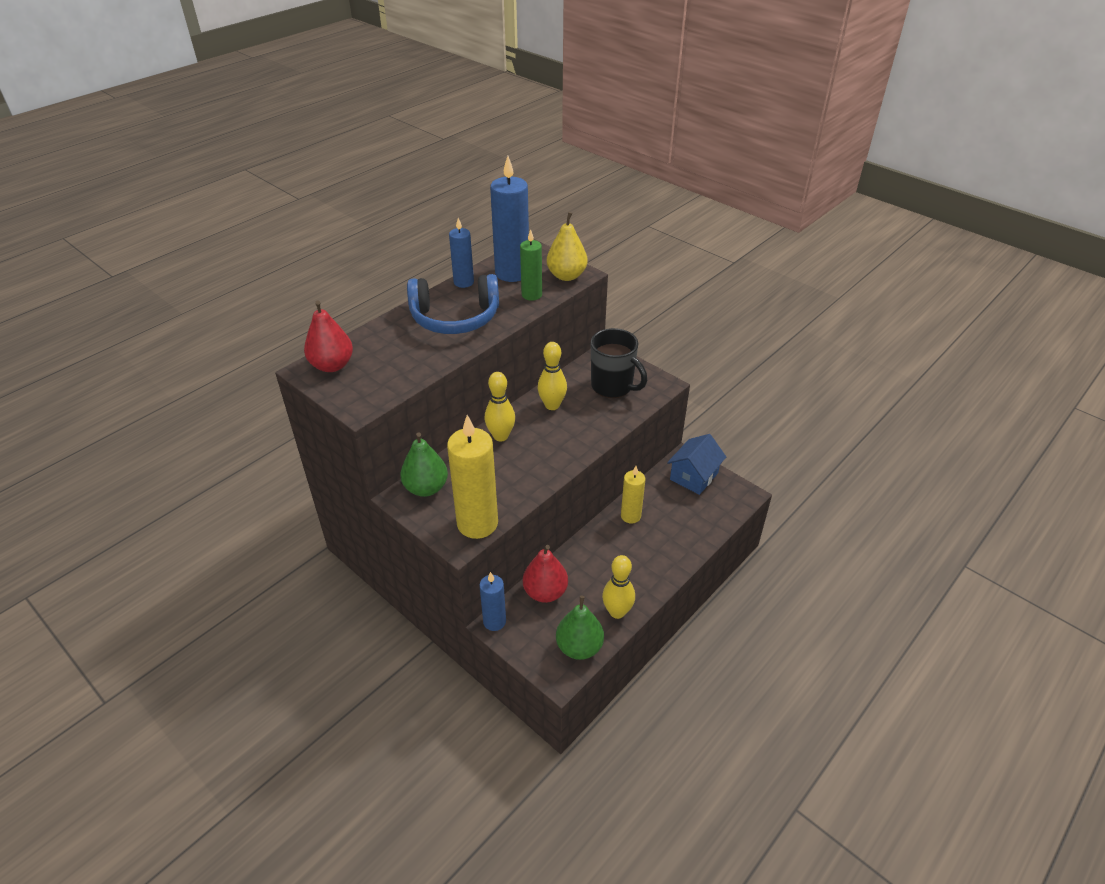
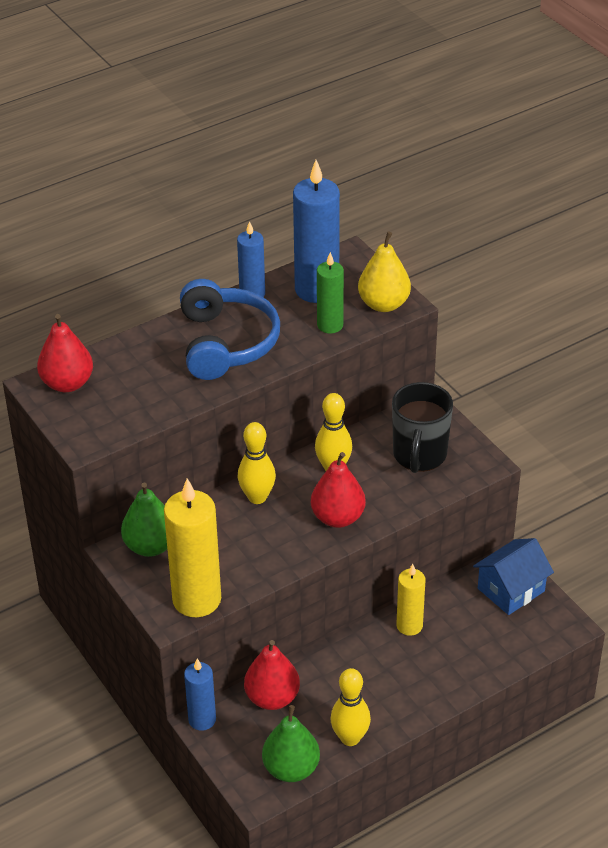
camera: 15 degrees right, 0 degrees up
(455, 318) = (226, 343): blue headphones -> blue headphones turned 105 degrees counterclockwise
(569, 440) = (338, 518): none -> red pear
(613, 386) = (419, 455): black mug -> black mug turned 45 degrees clockwise

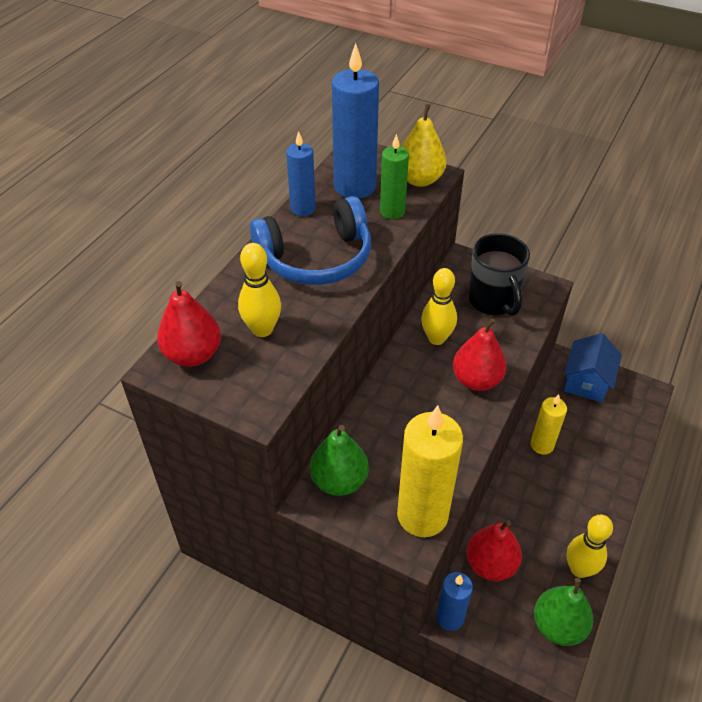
camera: 30 degrees left, 5 degrees up
(226, 343) = (316, 258): blue headphones -> blue headphones turned 105 degrees clockwise
(257, 497) = (396, 391): yellow bowling pin -> yellow bowling pin (262, 329)

